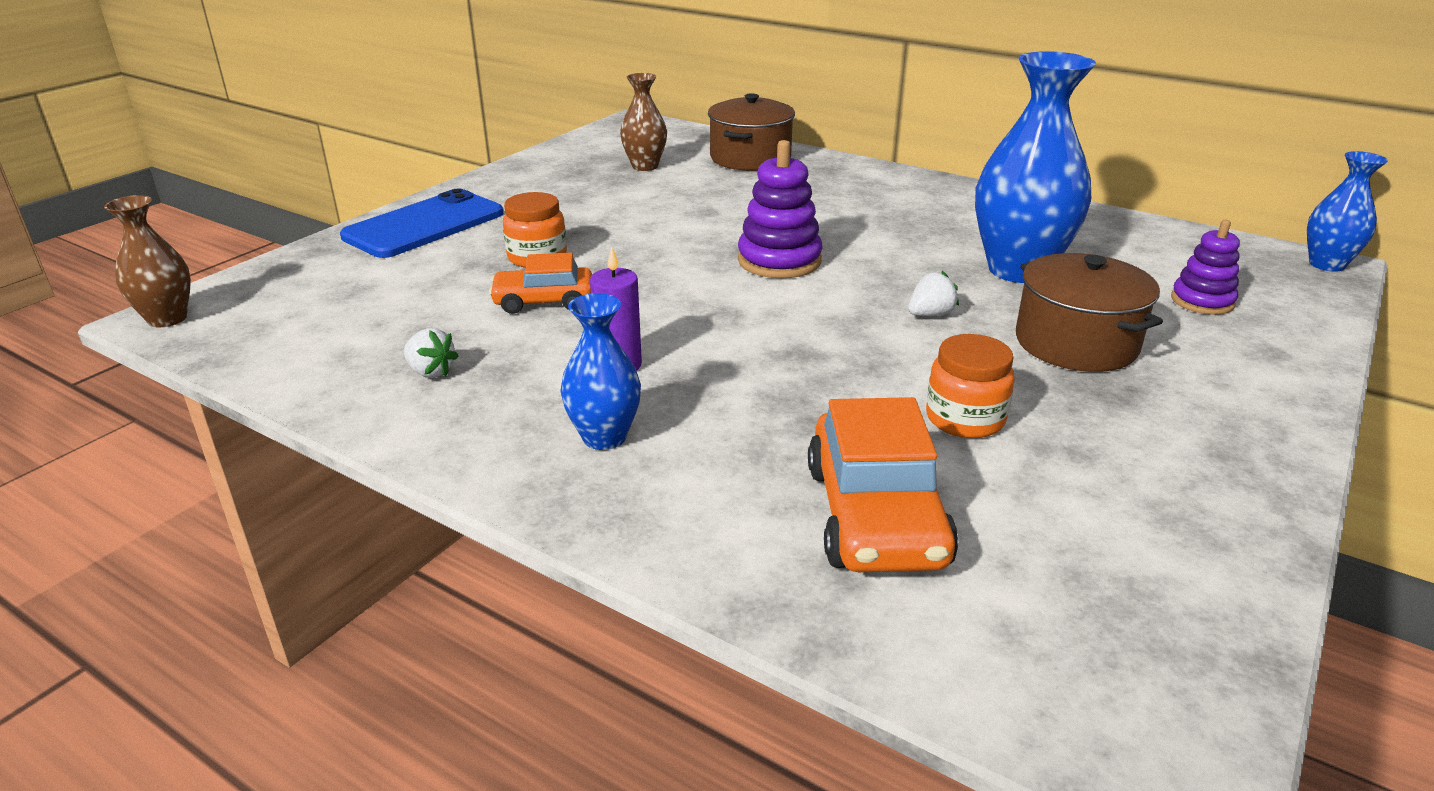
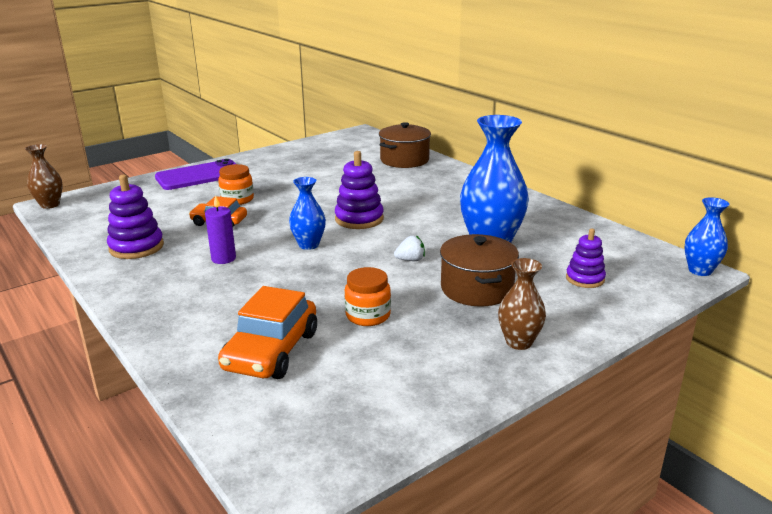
camera: 20 degrees right, 5 degrees down
(424, 225) = (199, 176): blue phone -> purple phone
(431, 372) = (136, 247): white strawberry -> purple stacking toy
(604, 437) = (183, 291): blue vase -> blue vase (309, 245)
(645, 166) = (341, 158): brown vase -> brown vase (519, 342)

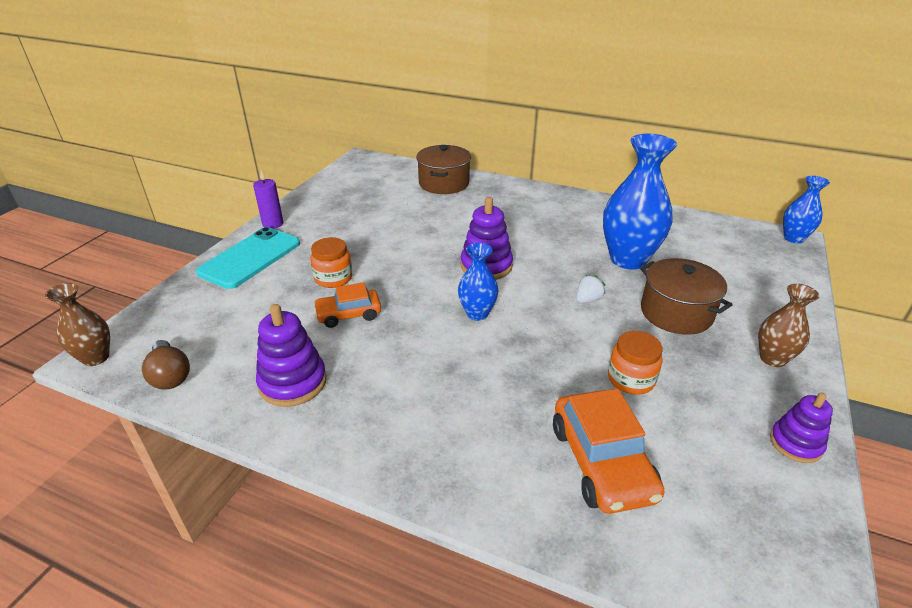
camera: 30 degrees left, 10 degrees up
(76, 224) = (170, 375): none -> brown light bulb
(199, 176) = (250, 258): purple phone -> turquoise phone
(223, 258) = (412, 362): purple candle -> purple candle (273, 224)
(585, 279) = (735, 273): purple stacking toy -> purple stacking toy (795, 443)

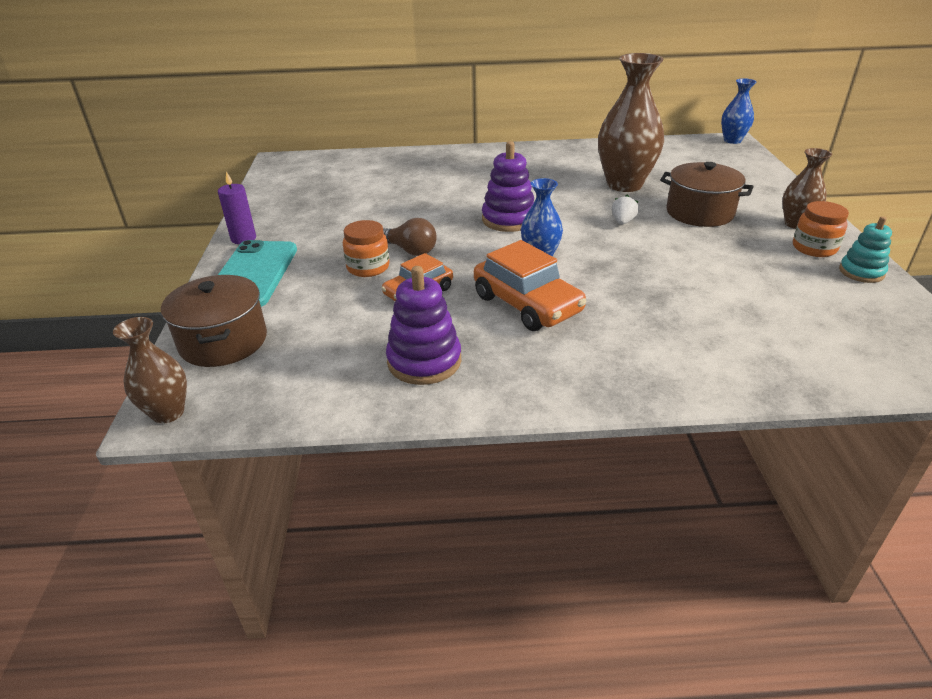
camera: 25 degrees left, 0 degrees up
(170, 375) = (282, 398): brown light bulb -> brown light bulb (410, 250)
(444, 183) = (394, 163): brown pot -> brown pot (223, 341)
(602, 462) = (748, 328): orange car -> orange car (527, 304)
(628, 259) = (624, 184): blue vase -> brown vase
(631, 379) = (713, 267): orange jar -> orange jar (814, 248)
(795, 443) = (861, 272): purple stacking toy -> turquoise stacking toy

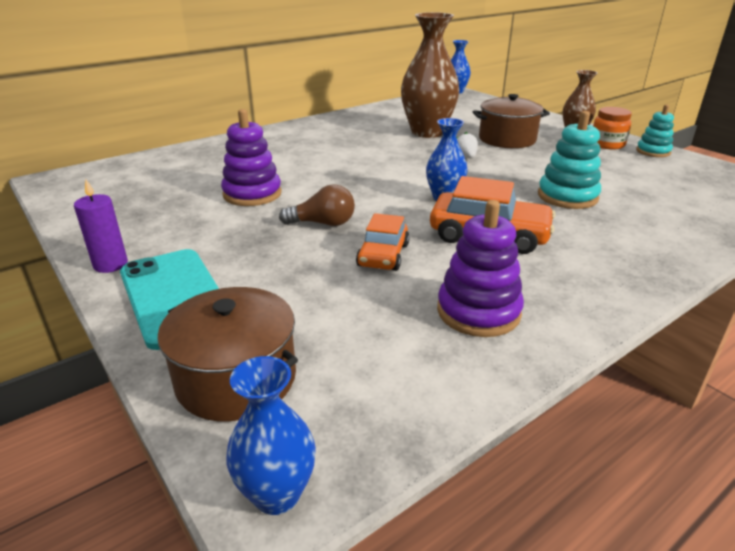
camera: 35 degrees left, 5 degrees down
(168, 413) = (277, 494): brown vase -> blue vase
(368, 267) = (301, 250): orange jar -> none
(508, 219) = (375, 176): purple stacking toy -> purple stacking toy (252, 194)
(663, 292) = (567, 196): none -> turquoise stacking toy

